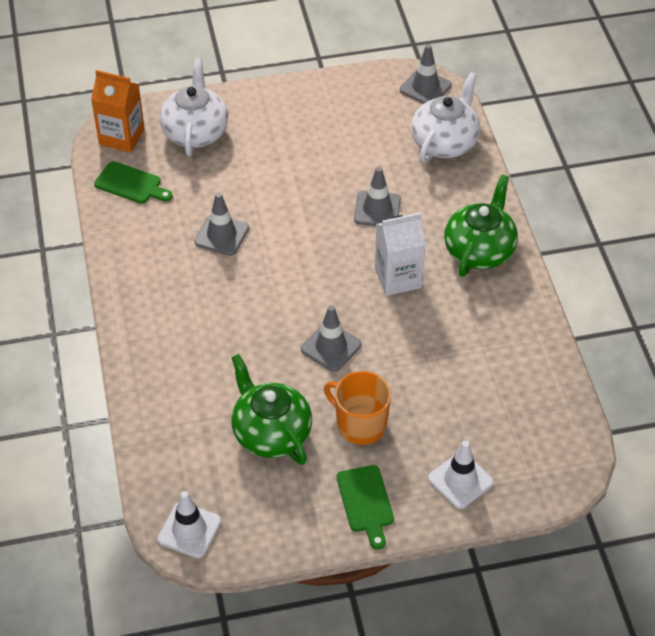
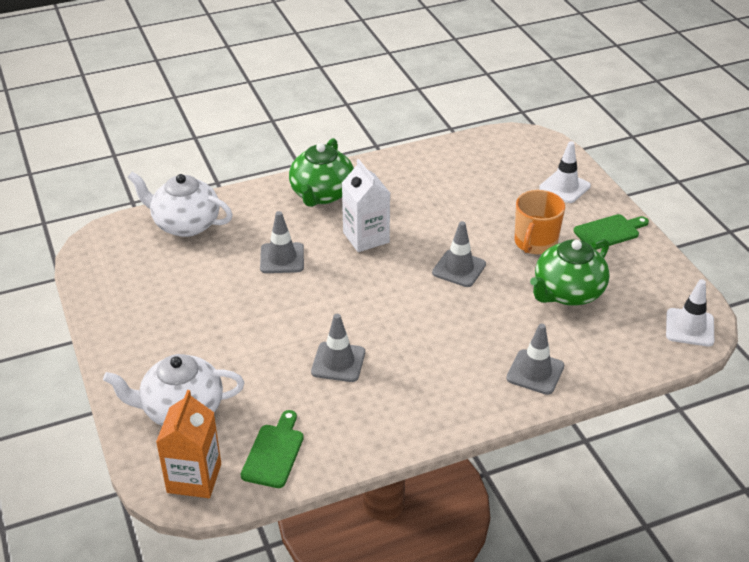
camera: 100 degrees left, 10 degrees down
(425, 87) = (105, 243): grey traffic cone -> grey traffic cone (535, 372)
(479, 250) = (322, 194): green teapot -> green teapot turned 90 degrees counterclockwise

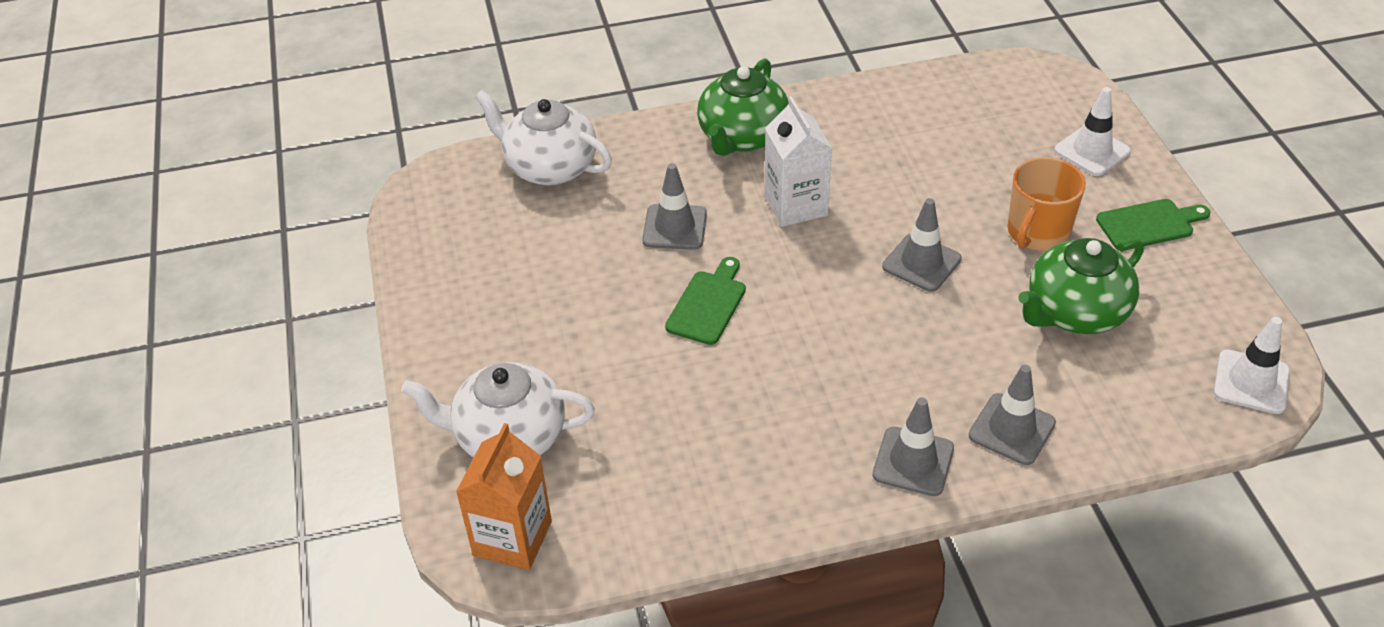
camera: 10 degrees right, 5 degrees up
(274, 453) = (626, 513): green cutting board -> green cutting board (708, 304)
(338, 362) = (732, 388): grey traffic cone -> grey traffic cone (913, 461)

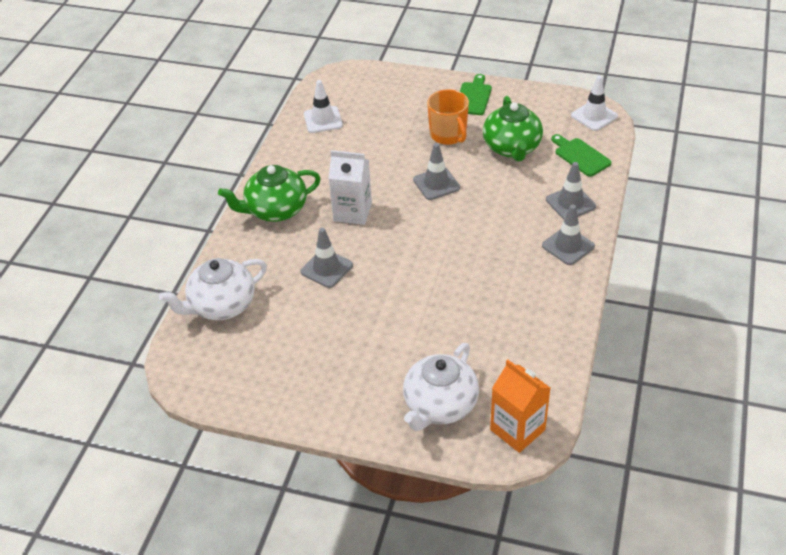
camera: 60 degrees left, 0 degrees up
(708, 304) = (400, 279): green cutting board -> green cutting board (580, 156)
(742, 137) = (275, 210): green teapot -> green teapot turned 105 degrees clockwise
(1092, 151) = (407, 90): white traffic cone -> white traffic cone (323, 120)

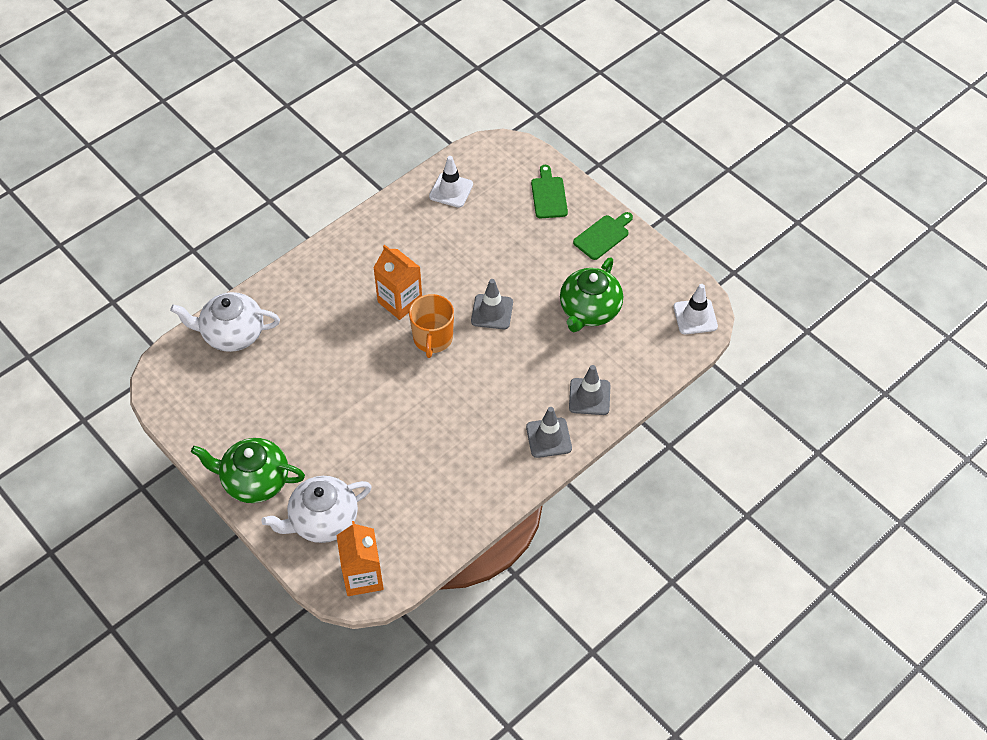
camera: 30 degrees right, 10 degrees up
(275, 210) = (340, 265): green teapot -> green teapot (254, 481)
(326, 268) = (336, 345): grey traffic cone -> none
(352, 212) = (400, 302): white carton -> orange carton
(448, 135) = (545, 265): orange mug -> orange mug (433, 339)
(580, 156) = (643, 353): green cutting board -> green cutting board (549, 195)

